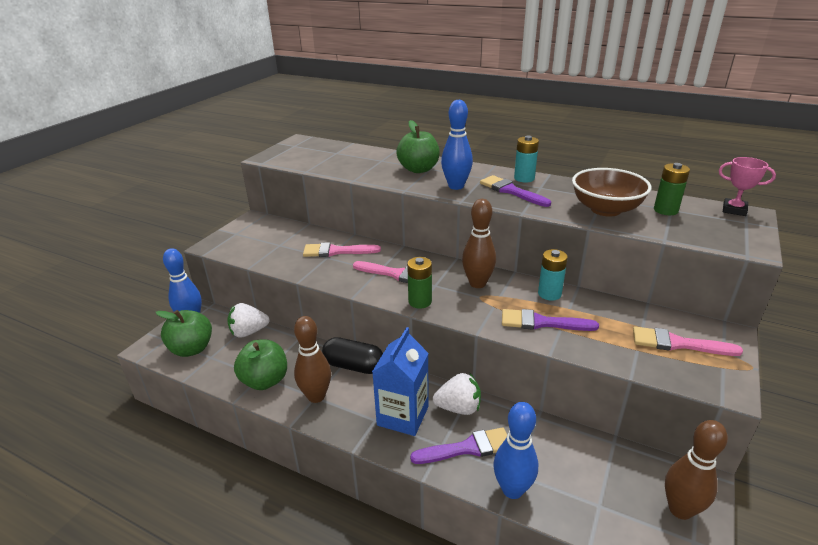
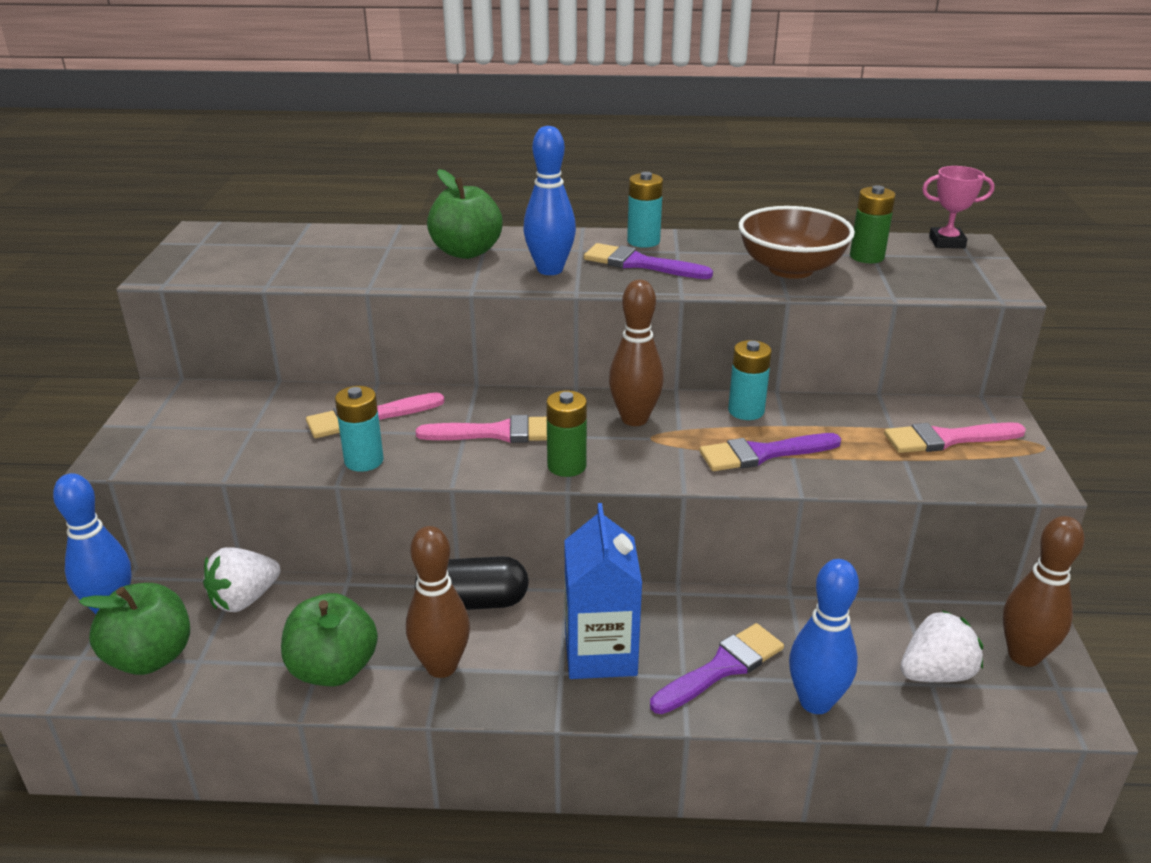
camera: 25 degrees left, 0 degrees up
(318, 273) = (364, 461): none -> turquoise battery
(458, 408) = (675, 616): white strawberry -> white strawberry (936, 673)

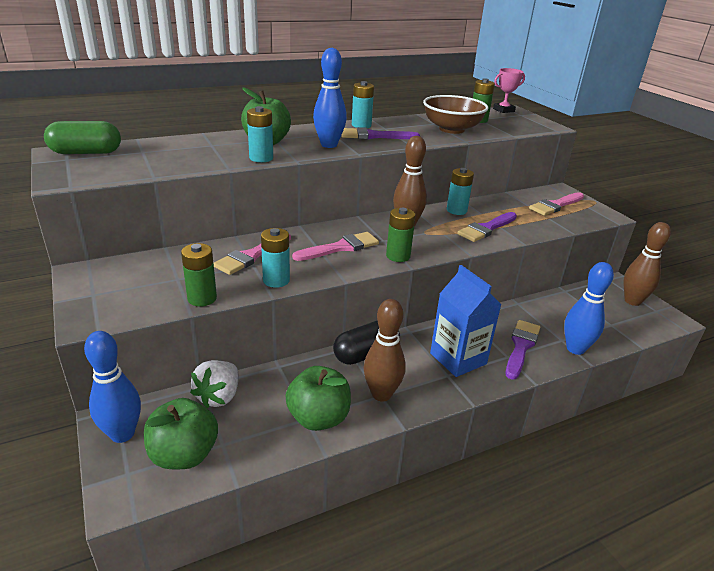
camera: 30 degrees left, 0 degrees up
(229, 237) = (86, 152): none -> green capsule
(254, 462) = (202, 298): none -> green battery
(428, 278) = (261, 158): none -> turquoise battery
(936, 673) = (608, 319): white strawberry -> none

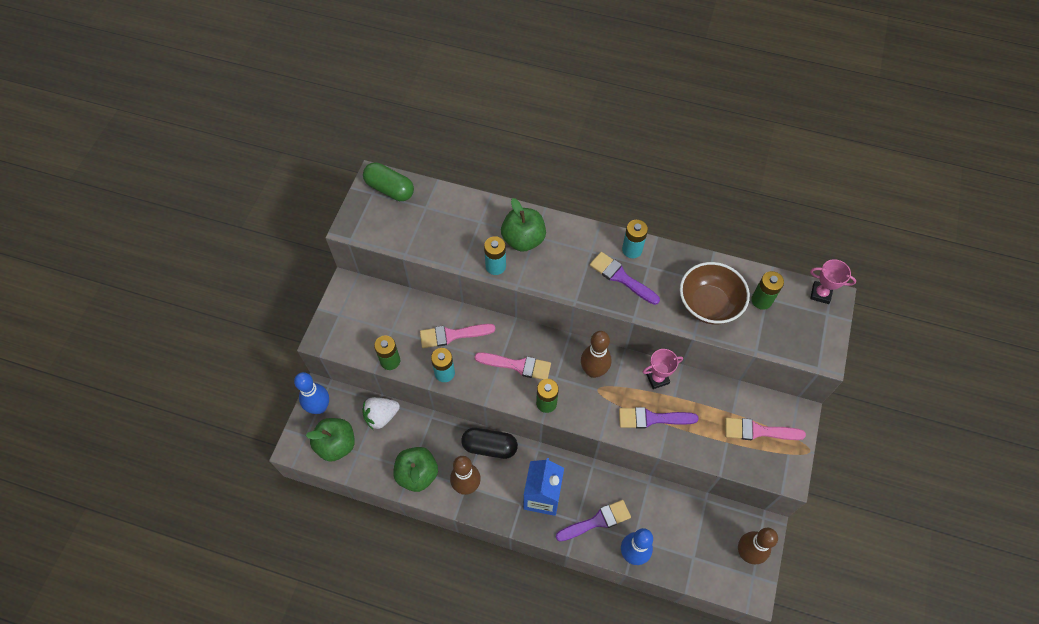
camera: 45 degrees right, 30 degrees up
(329, 145) = (566, 272): blue bowling pin -> none
(456, 210) = (657, 378): turquoise battery -> pink trophy

